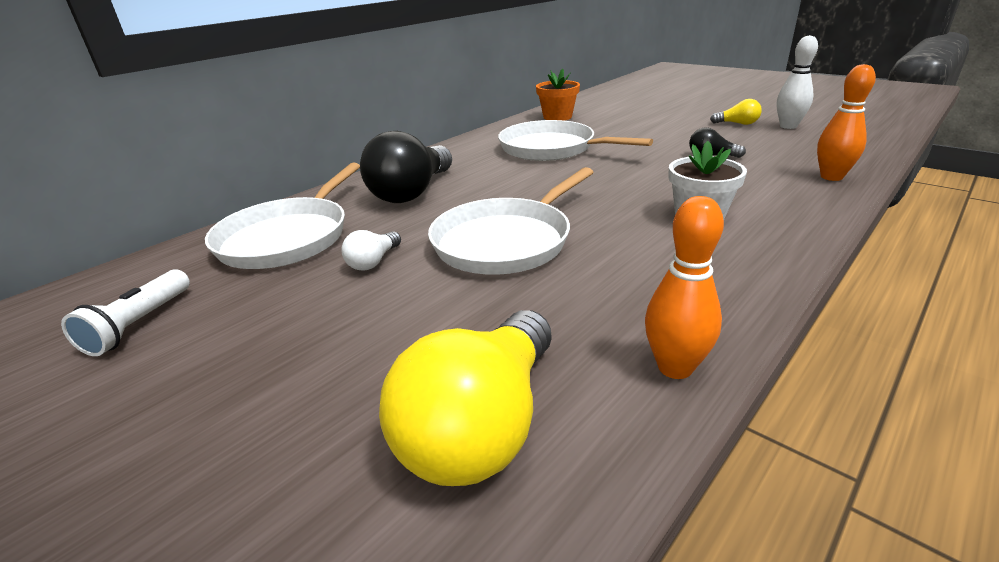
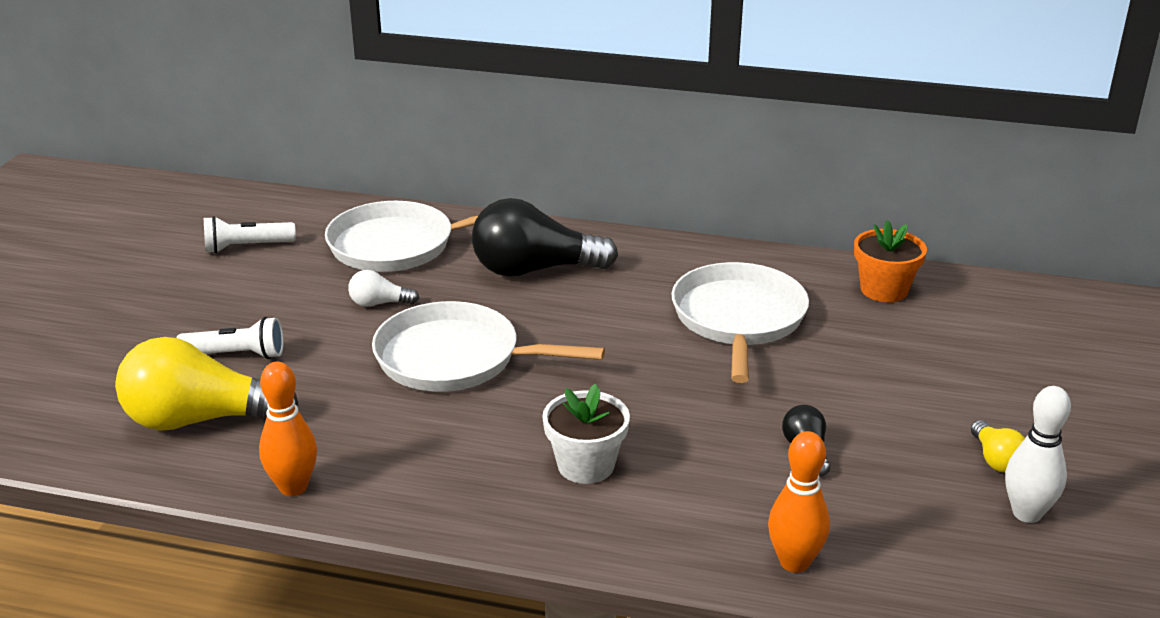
camera: 60 degrees right, 0 degrees up
(363, 369) = (236, 355): none -> white flashlight

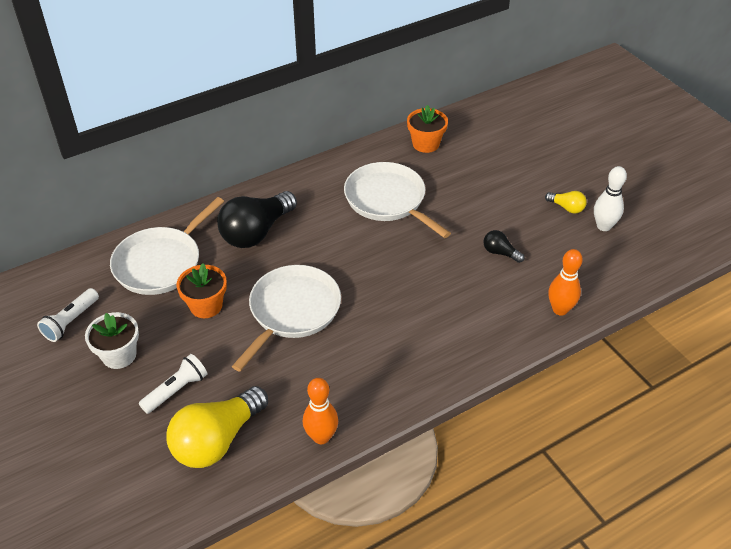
camera: 45 degrees left, 15 degrees up
(379, 303) = (206, 306): white light bulb -> orange flower pot
(455, 358) = (292, 311): white pan -> white pan turned 150 degrees clockwise
(586, 465) = (428, 325): white flower pot -> white flower pot (119, 355)

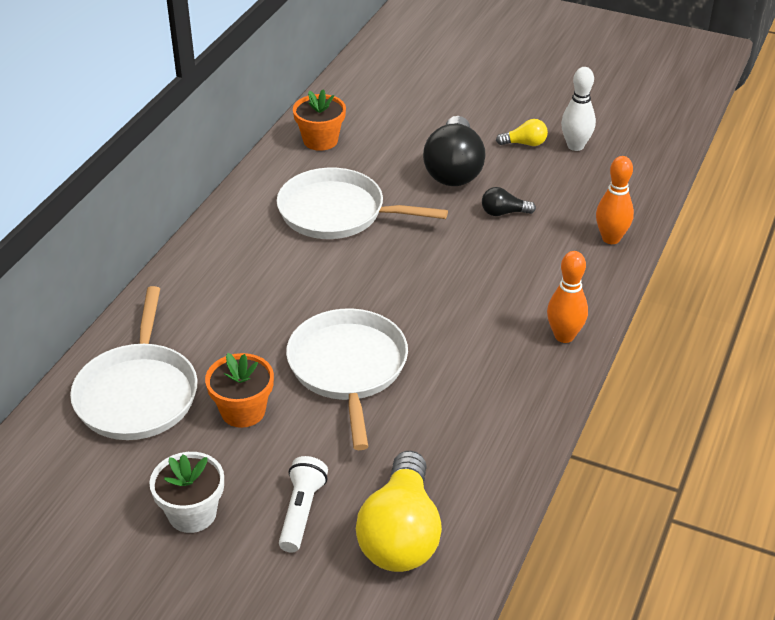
camera: 35 degrees left, 5 degrees down
(71, 321) = (89, 510): white flashlight -> none
(256, 232) = (221, 309): black light bulb -> black light bulb (454, 169)
(321, 437) = (506, 470): orange bowling pin -> orange bowling pin (564, 336)

